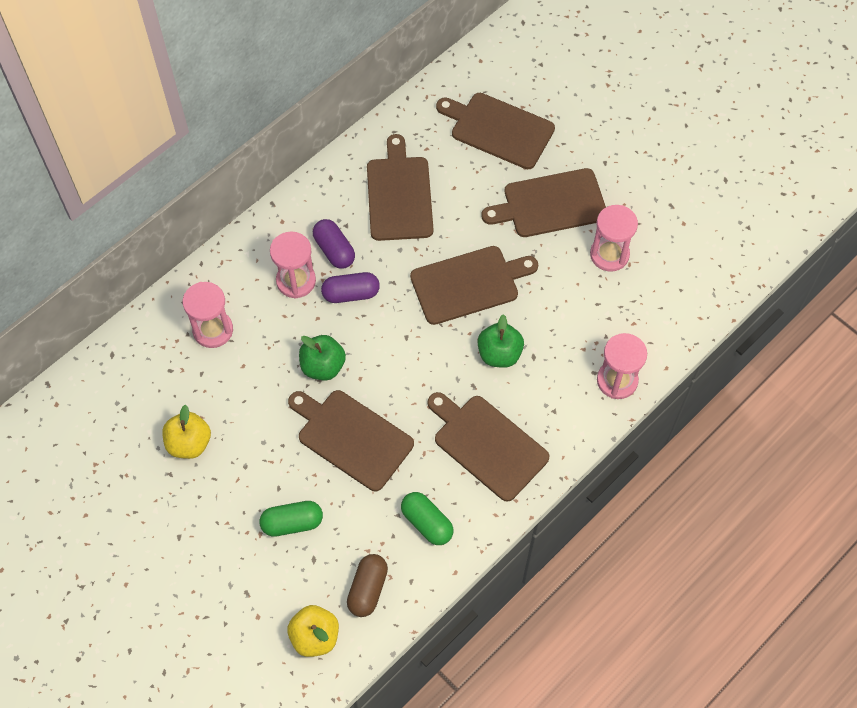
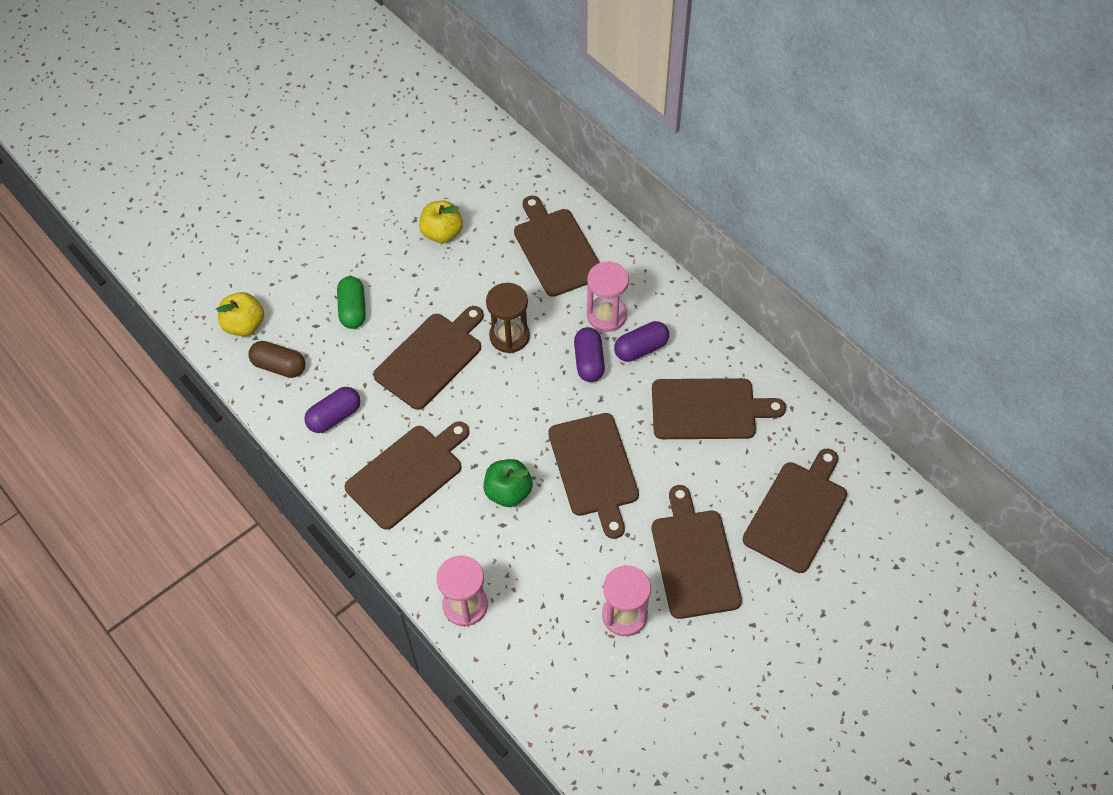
camera: 95 degrees right, 5 degrees down
(213, 330) = (556, 249): pink hourglass -> brown cutting board
(323, 366) = (509, 336): green apple -> brown hourglass
(427, 523) = (334, 416): green capsule -> purple capsule

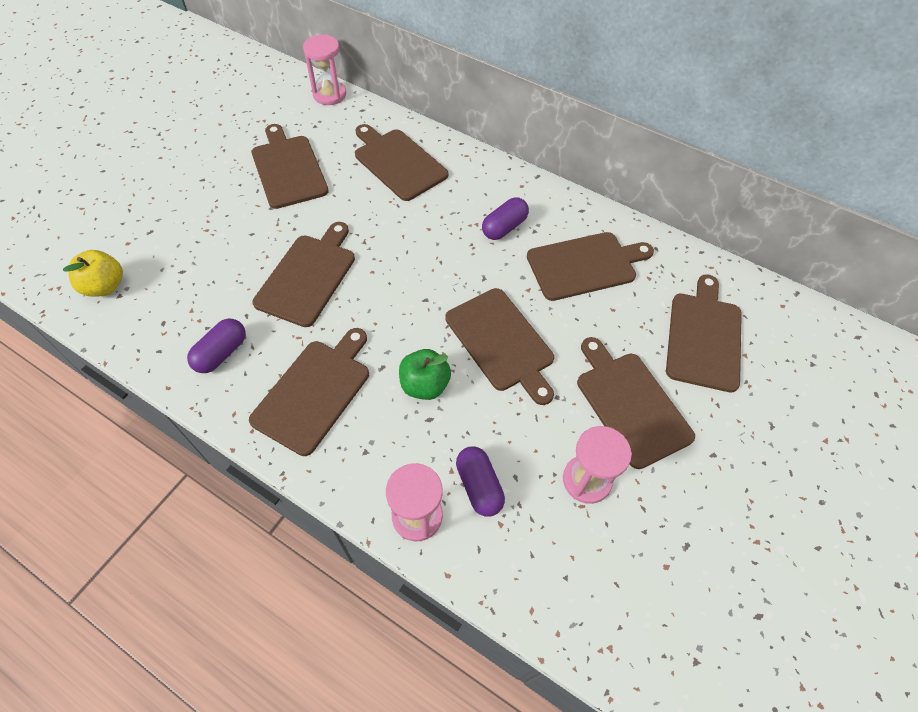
camera: 20 degrees left, 0 degrees up
(279, 366) = (151, 317): brown capsule -> none
(353, 310) = (217, 249): green capsule -> none
(442, 233) = (288, 169): yellow apple -> brown cutting board
(509, 336) = (379, 242): brown hourglass -> none
(589, 362) = (461, 248): purple capsule -> purple capsule (479, 486)
(606, 315) = (463, 206): pink hourglass -> pink hourglass (329, 95)

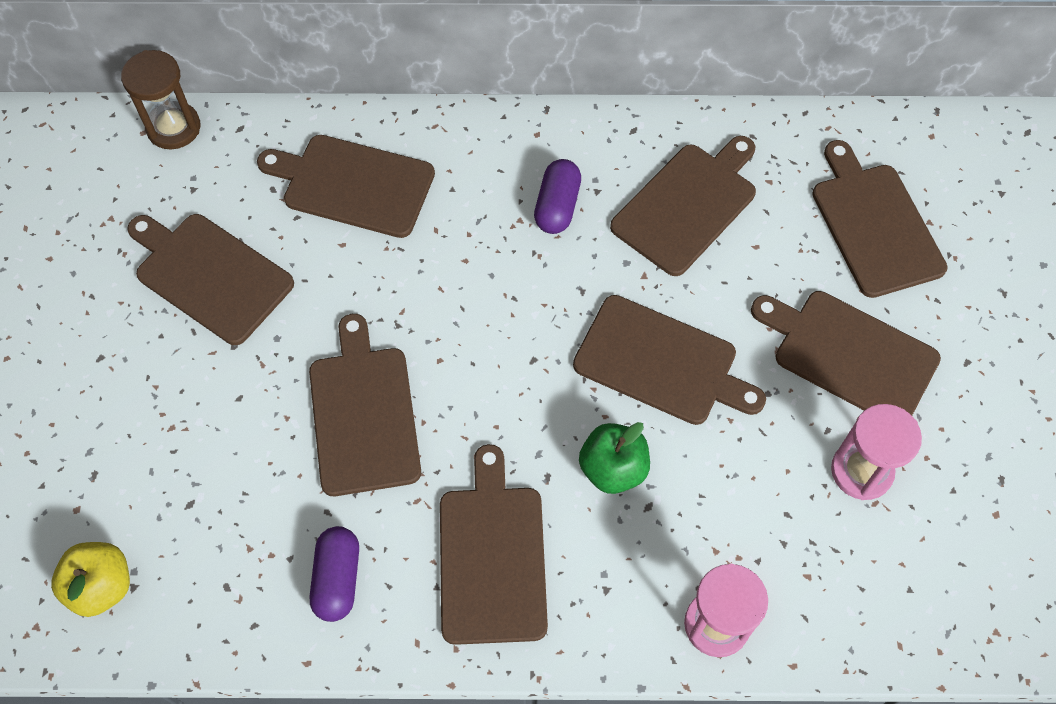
camera: 30 degrees left, 5 degrees up
(329, 95) = (174, 128): pink hourglass -> brown hourglass
(479, 486) = (757, 549): purple capsule -> none

